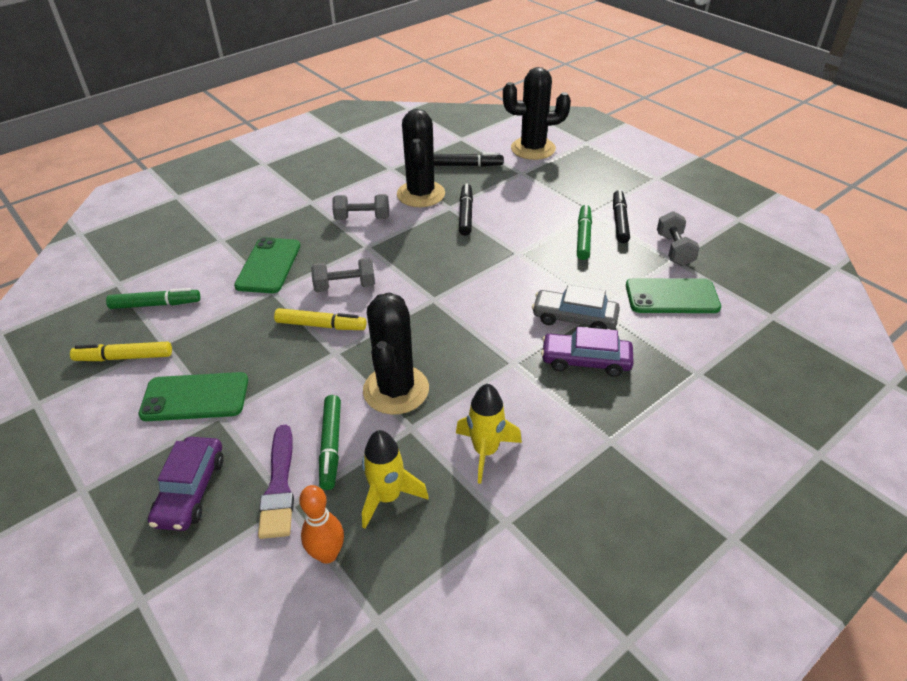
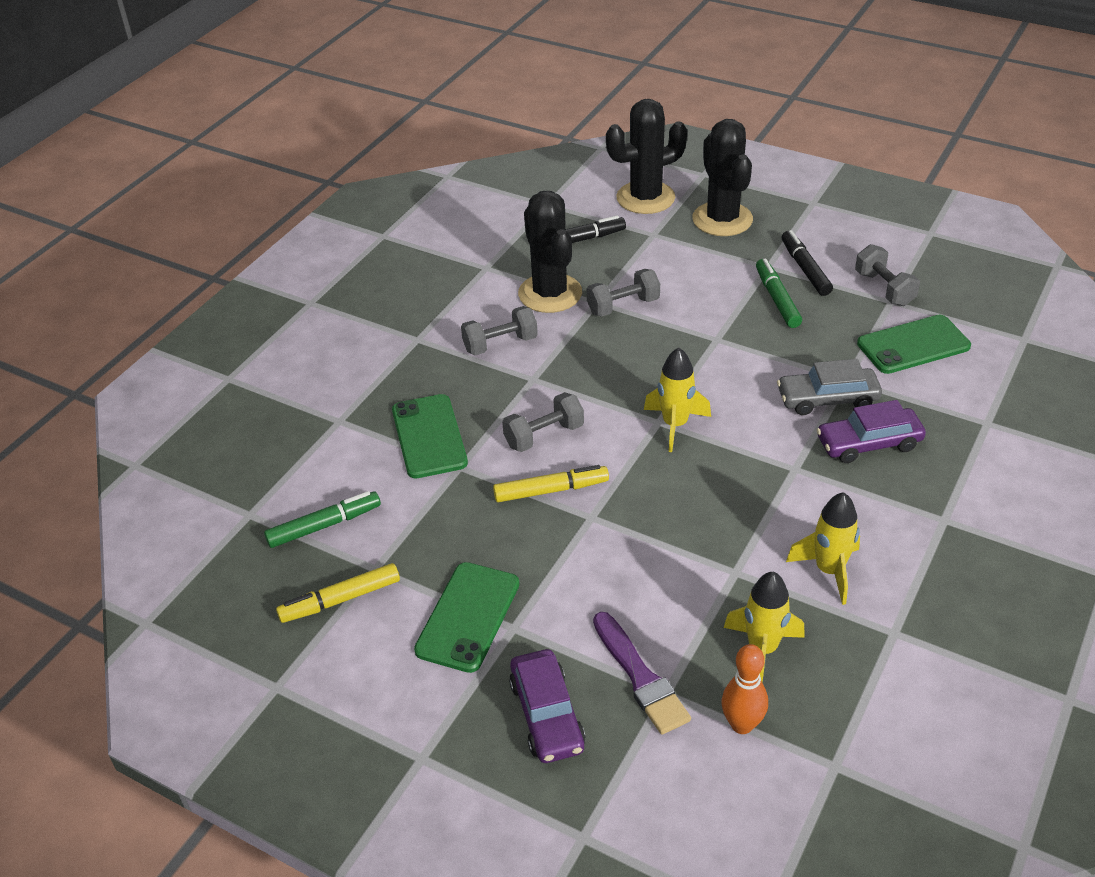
camera: 20 degrees left, 0 degrees up
(195, 397) = (468, 617): green phone -> green phone turned 45 degrees counterclockwise
(331, 446) = (664, 618): green marker -> none
(396, 390) = (690, 536): black cactus -> black cactus (722, 219)
(443, 305) = (675, 425): none -> yellow rocket
(465, 214) = (623, 306): black marker -> grey dumbbell

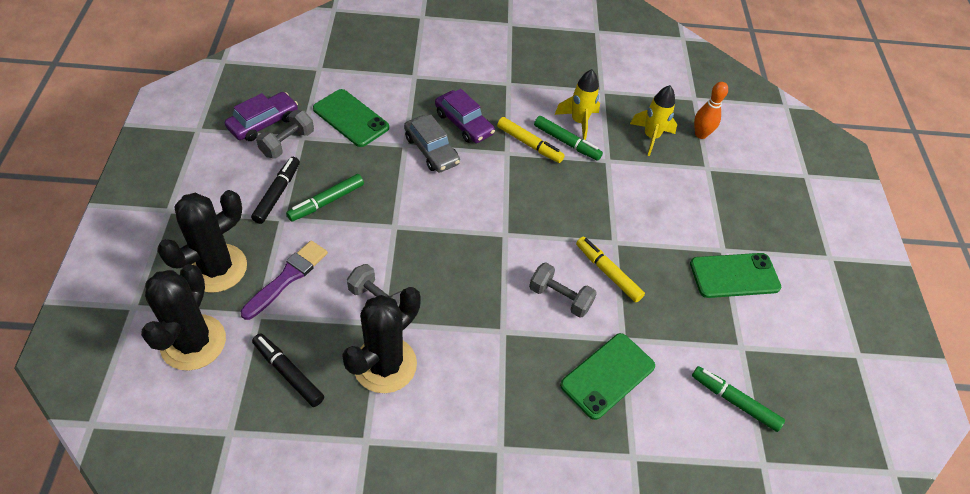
camera: 125 degrees left, 10 degrees up
(340, 600) = (778, 354): yellow marker -> yellow marker (529, 144)
(500, 344) = (473, 374): grey dumbbell -> none
(547, 715) = (761, 212): purple car -> purple car (263, 123)
(640, 677) = (707, 181): purple brush -> purple brush (287, 277)
(645, 198) = (193, 342): black cactus -> black cactus turned 60 degrees clockwise
(675, 425) = (503, 223): yellow rocket -> none
(790, 539) = (566, 142): none -> green marker
(805, 269) = (277, 194): black marker -> black marker turned 150 degrees clockwise

